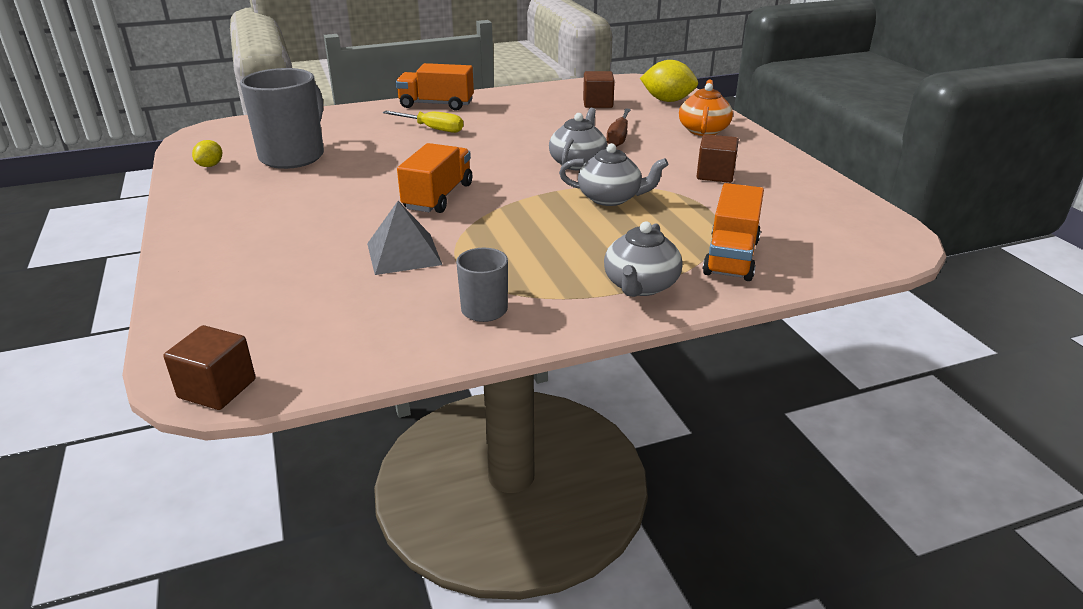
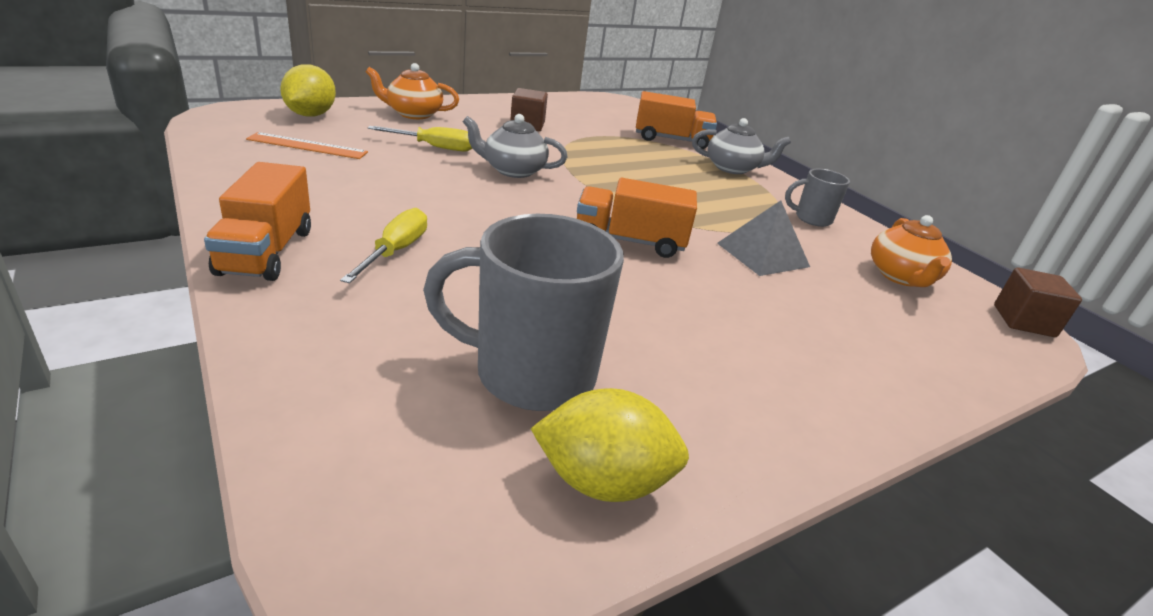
camera: 105 degrees left, 0 degrees up
(210, 165) = (603, 481): yellow lemon -> yellow lemon, size x1.87
(337, 330) = (901, 277): none -> orange teapot
(597, 103) = (307, 146): brown cube -> orange ruler
(611, 198) = (593, 164): grey teapot -> none
(619, 137) = (434, 147): brown screwdriver -> yellow screwdriver

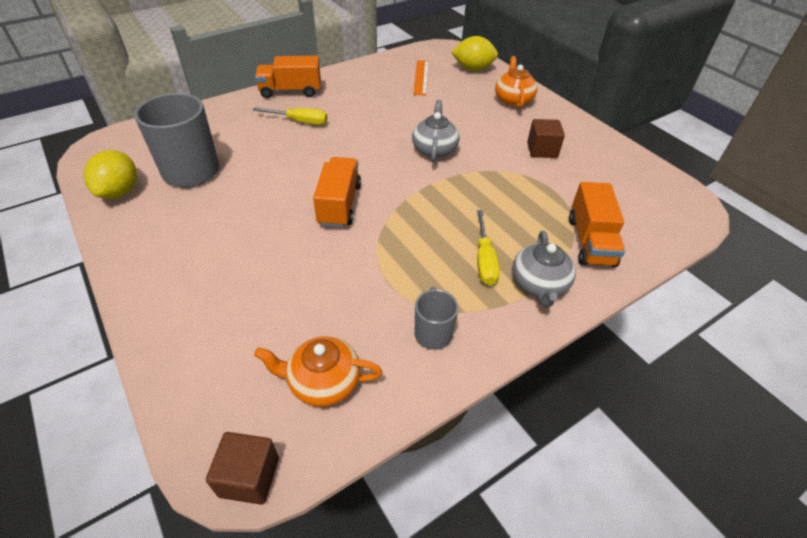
camera: 90 degrees right, 15 degrees up
(434, 147) = (453, 115): yellow screwdriver -> yellow screwdriver (484, 260)
(762, 254) = (340, 278): grey pyramid -> none

